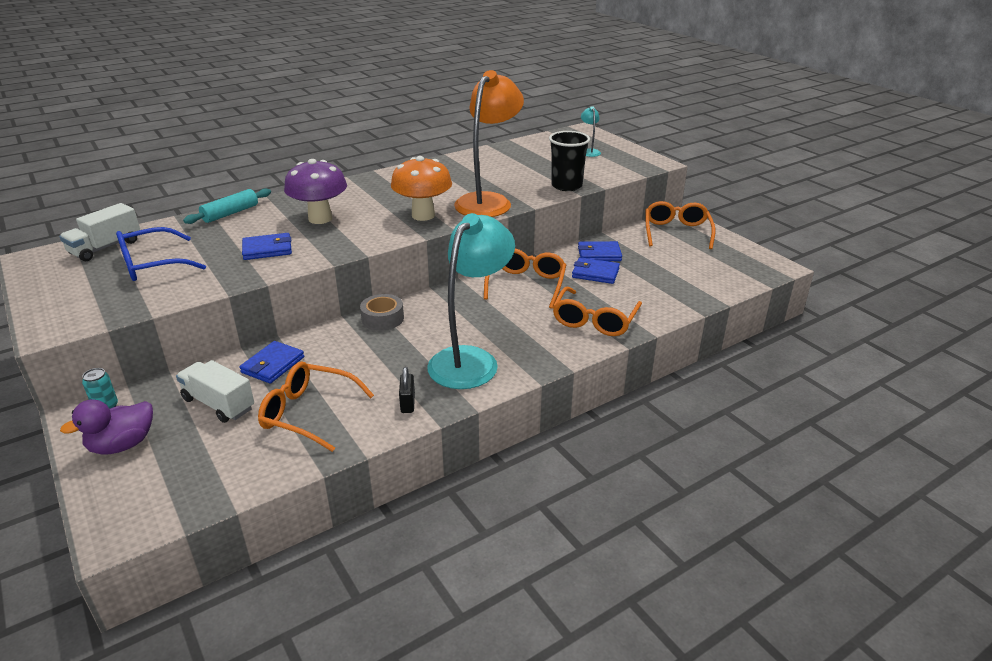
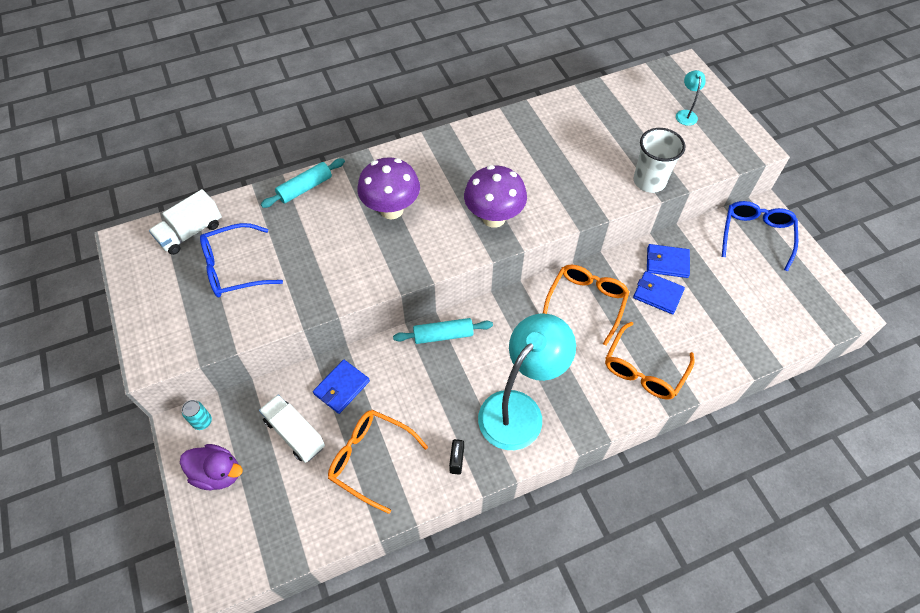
camera: 10 degrees right, 25 degrees up
(122, 445) = (218, 473): purple duck -> purple duck turned 135 degrees counterclockwise
(267, 249) = (339, 257): blue wallet -> none
(382, 318) = (443, 335): grey tape -> turquoise rolling pin
(423, 215) = (494, 218): orange mushroom -> purple mushroom
(488, 201) = (563, 200): orange lamp -> none
(566, 186) = (649, 181): black cup -> white cup
(676, 232) = (756, 235): orange glasses -> blue glasses

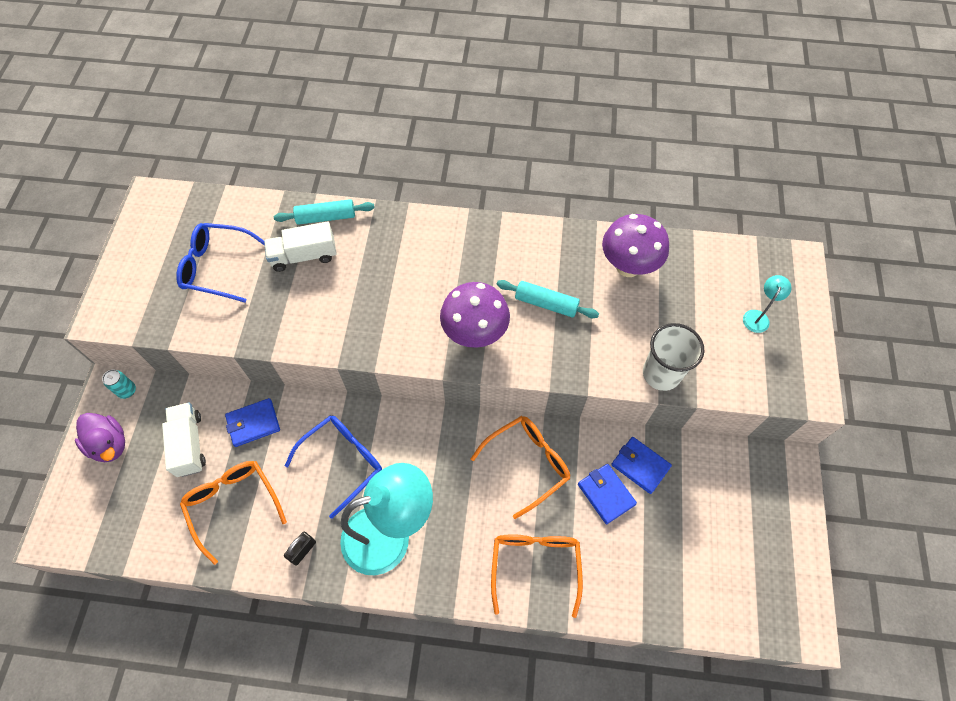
camera: 30 degrees right, 5 degrees up
(191, 232) = (205, 214): white truck -> white truck (304, 256)
(391, 210) = (386, 277): purple mushroom -> purple mushroom (628, 266)
(443, 335) = (372, 422): turquoise rolling pin -> turquoise rolling pin (546, 304)
(643, 370) = (535, 565): orange glasses -> orange glasses turned 120 degrees clockwise
(756, 235) = (760, 487): blue glasses -> blue glasses (343, 461)

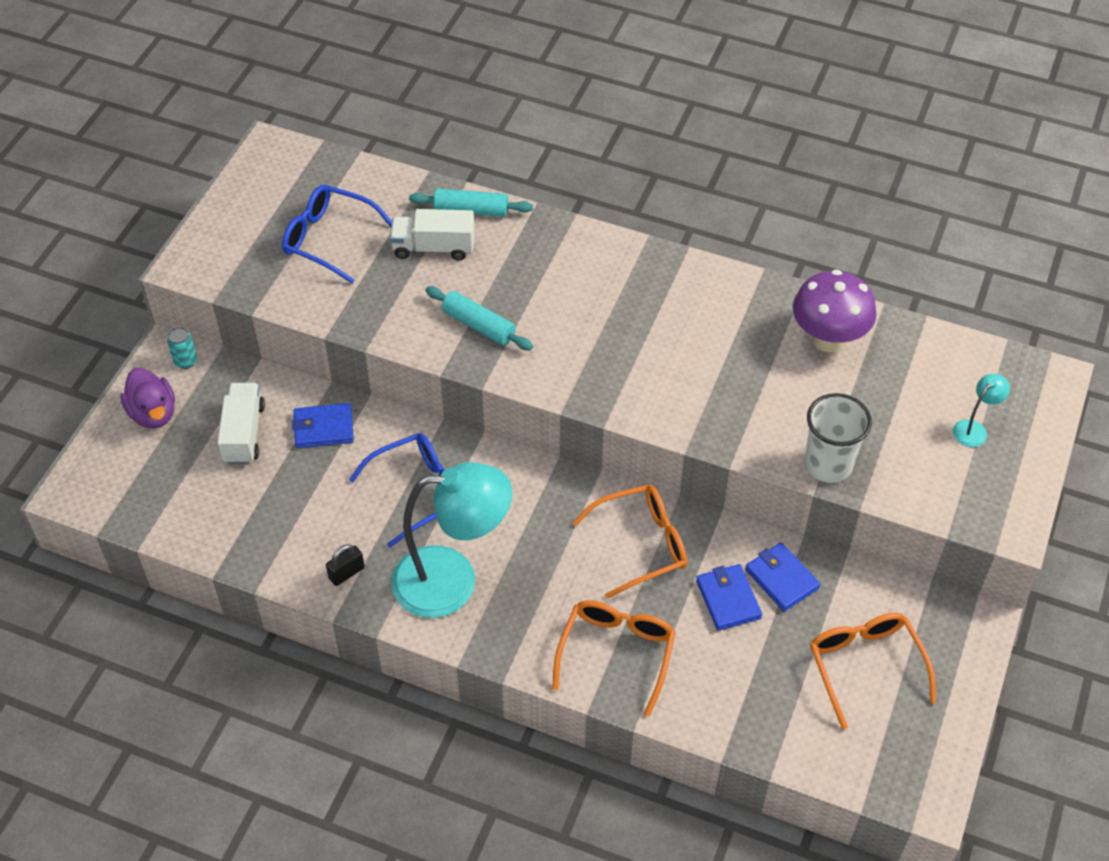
camera: 15 degrees right, 10 degrees down
(233, 504) = (279, 507): orange glasses -> orange glasses (865, 665)
(475, 334) = (613, 374): purple mushroom -> none
(546, 304) = (711, 359): turquoise rolling pin -> turquoise rolling pin (478, 325)

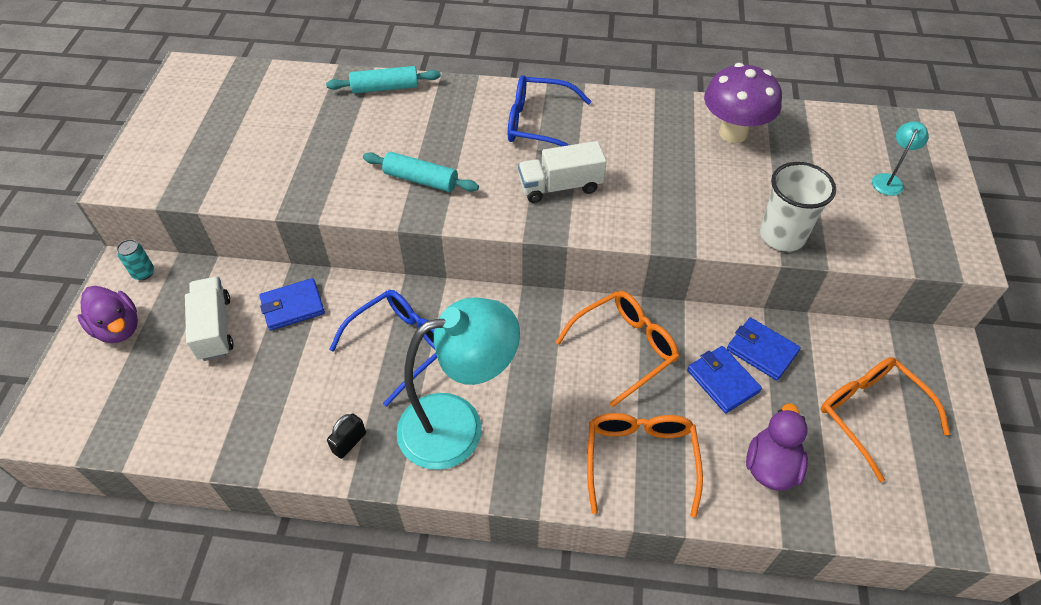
camera: 15 degrees left, 0 degrees up
(328, 239) = (258, 133): blue glasses -> blue glasses (538, 124)
(433, 248) = (359, 123): white truck -> white truck (560, 186)
(741, 689) = (771, 466): none -> purple duck

